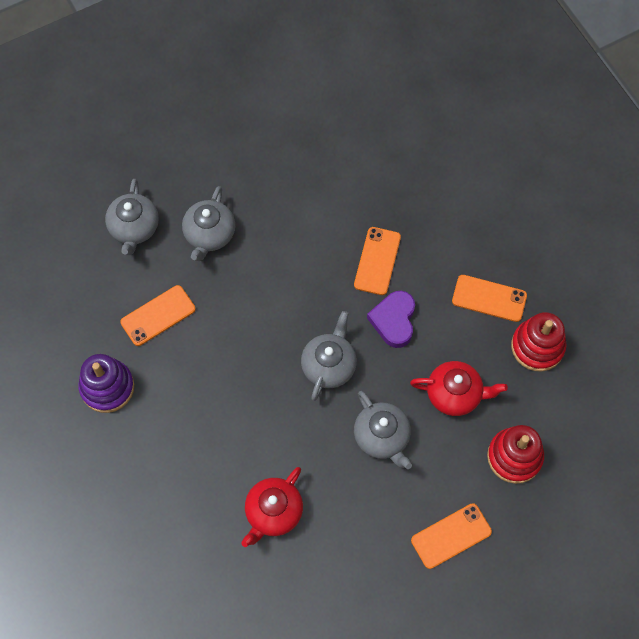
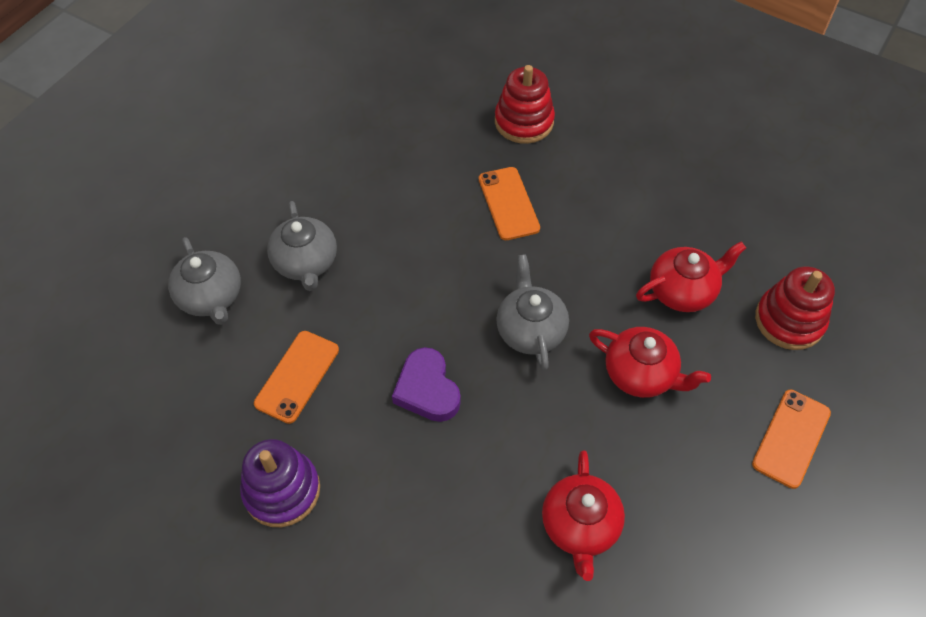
camera: 30 degrees left, 10 degrees down
(382, 437) = (641, 374): grey teapot -> red teapot
(394, 320) = (567, 251): purple heart -> purple heart (427, 389)
(489, 298) = (646, 185): orange phone -> none
(537, 346) = (727, 205): red stacking toy -> red stacking toy (524, 122)

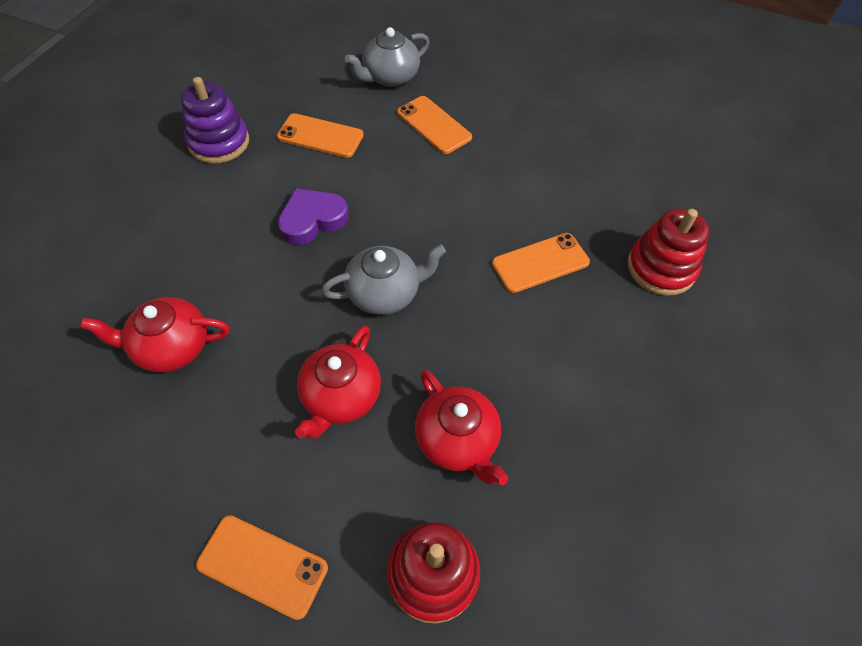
camera: 80 degrees right, 0 degrees up
(306, 263) = (434, 125): grey teapot -> orange phone

